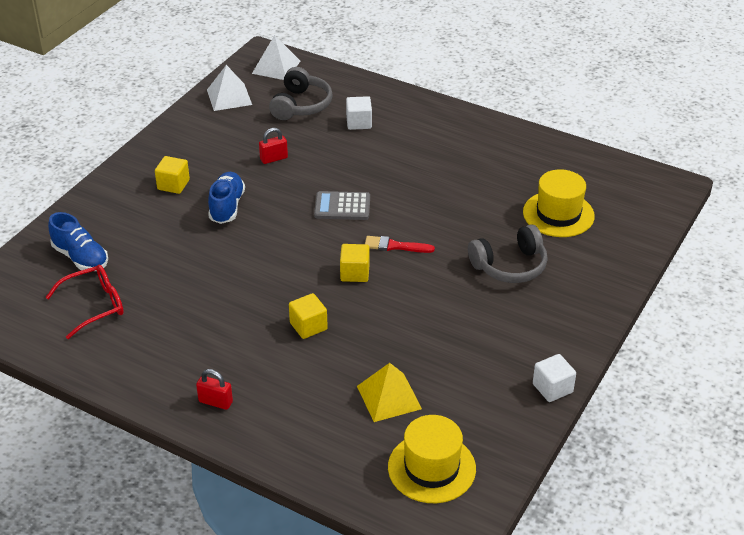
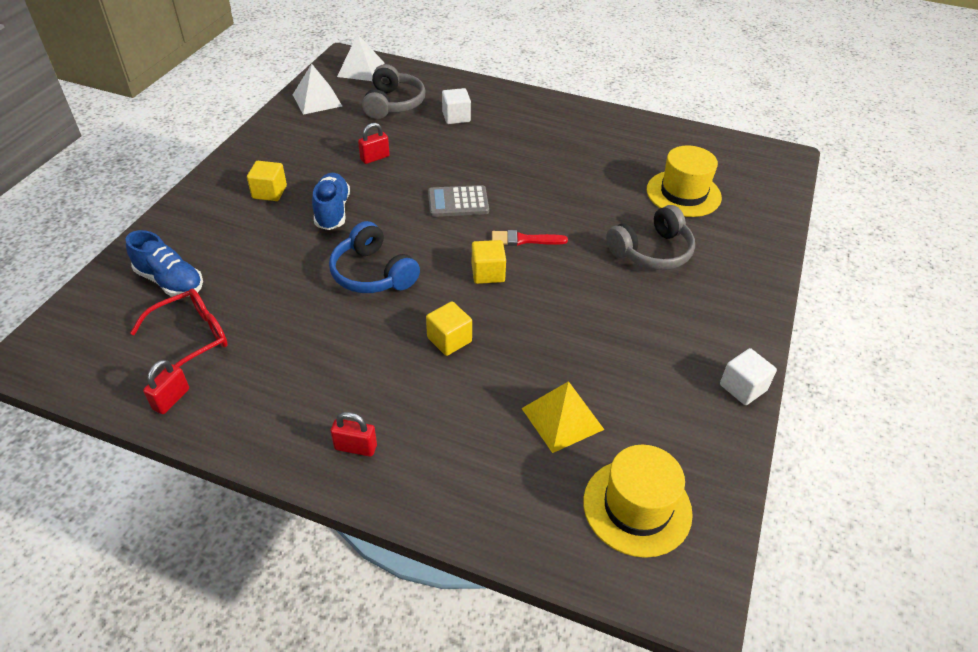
camera: 10 degrees left, 5 degrees up
(74, 352) = (171, 399): none -> red padlock
(253, 265) = (373, 273): none -> blue headphones

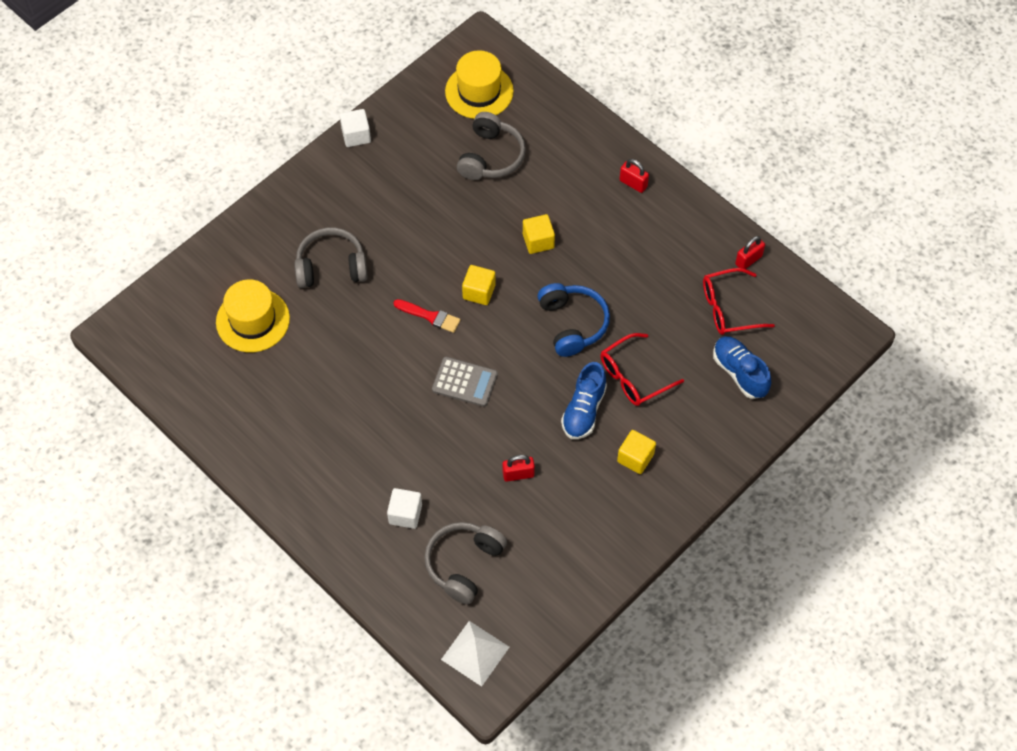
camera: 155 degrees left, 15 degrees up
(290, 248) = (633, 377): none -> red glasses
(317, 100) = (547, 603): white pyramid -> none
(562, 418) = (491, 156): yellow pyramid -> grey headphones

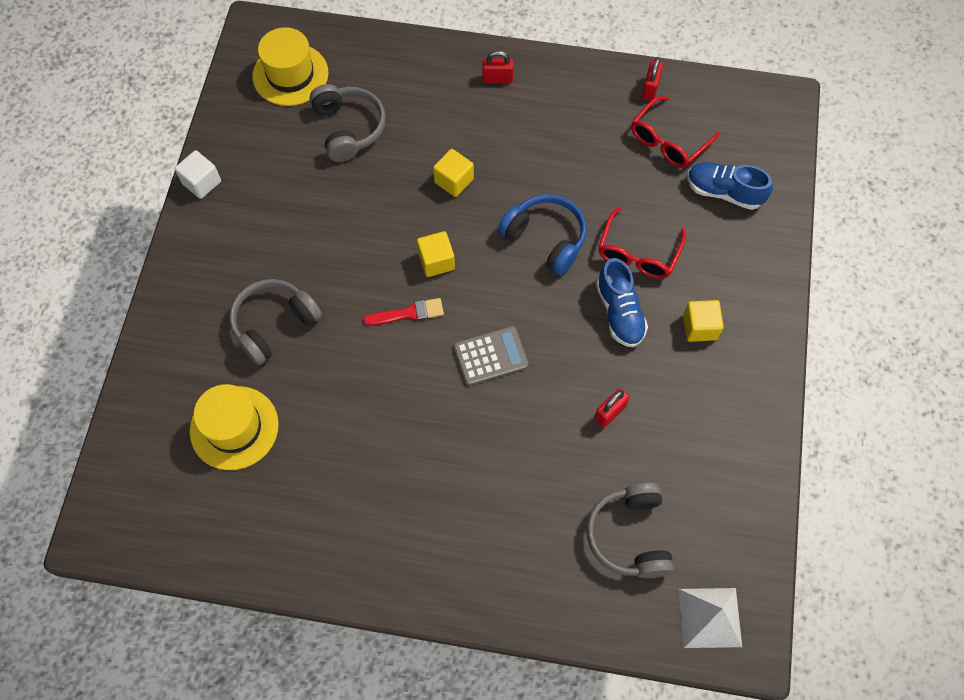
camera: 35 degrees left, 5 degrees up
(405, 514) = (536, 524): white cube -> none

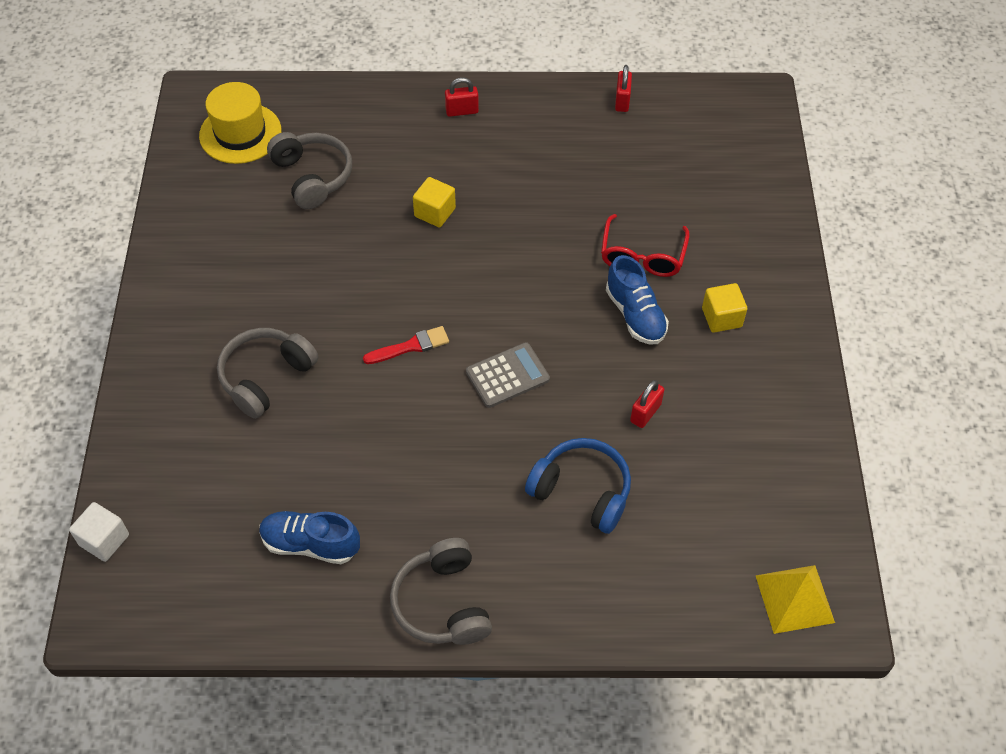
camera: 10 degrees left, 10 degrees down
(201, 182) = (161, 248): white cube -> white cube (104, 540)
(234, 428) = (239, 487): yellow hat -> none
(436, 261) = (431, 292): yellow cube -> none
(545, 238) = (543, 255): blue headphones -> blue headphones (582, 491)
(630, 535) = (692, 530): grey headphones -> grey headphones (442, 603)
(668, 141) = (651, 147): red glasses -> none
(710, 617) = (795, 599): white pyramid -> yellow pyramid
(724, 192) = (718, 187): blue shoe -> blue shoe (310, 544)

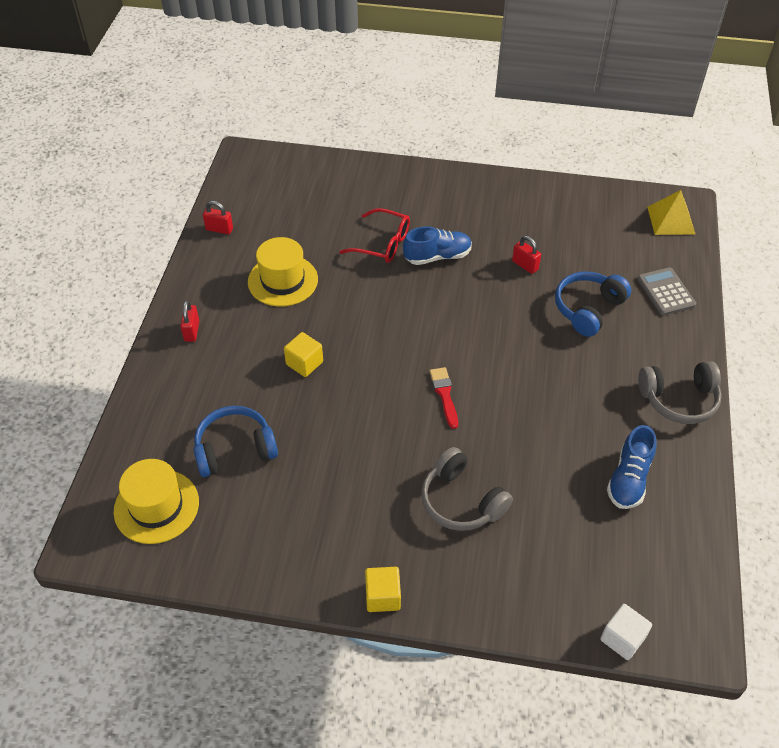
camera: 80 degrees left, 5 degrees down
(312, 177) = (235, 449): grey headphones -> blue headphones
(507, 376) = (482, 337): grey calculator -> grey calculator (666, 292)
(555, 172) = (283, 280): none -> yellow hat
(721, 317) = (448, 212): yellow cube -> yellow cube (383, 596)

